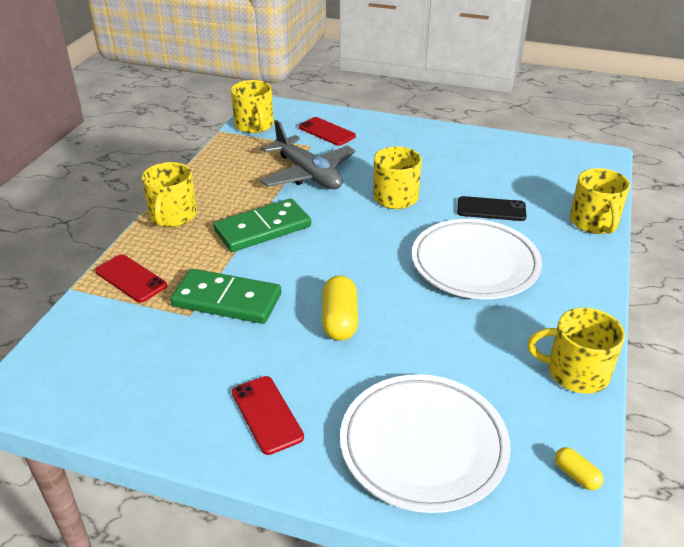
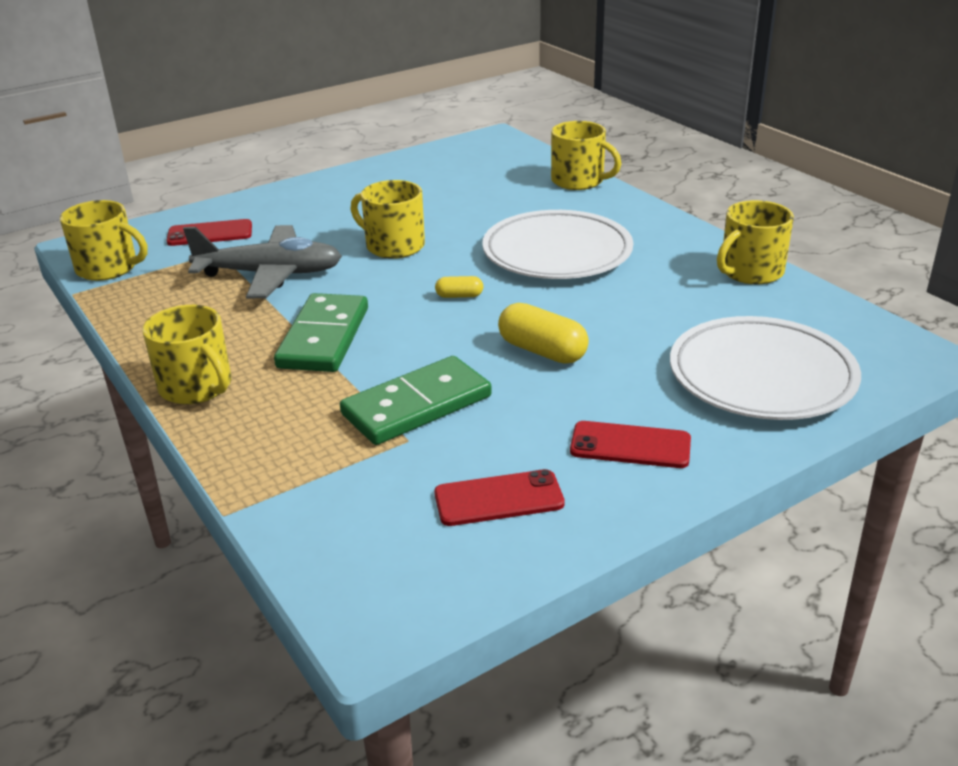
camera: 50 degrees left, 5 degrees down
(131, 279) = (277, 459): red phone -> red phone (499, 499)
(491, 209) = (491, 212): black phone -> none
(576, 475) = (861, 322): yellow capsule -> yellow capsule (459, 296)

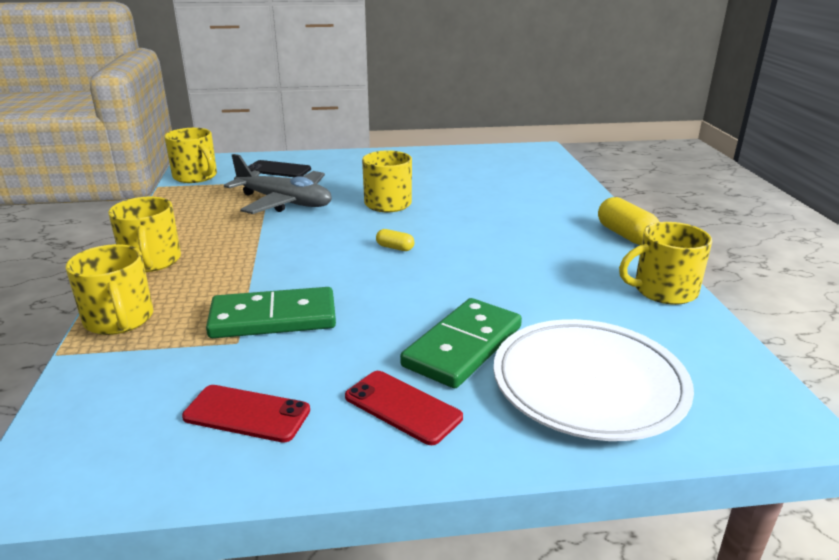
camera: 25 degrees right, 5 degrees down
(210, 233) = (278, 170): red phone -> black phone
(324, 337) = (268, 251): green domino -> green domino (463, 346)
(542, 351) = (413, 305): yellow capsule -> yellow capsule (625, 235)
(557, 252) = (504, 235): white plate -> none
(578, 181) = (575, 189): yellow mug -> yellow mug (119, 319)

